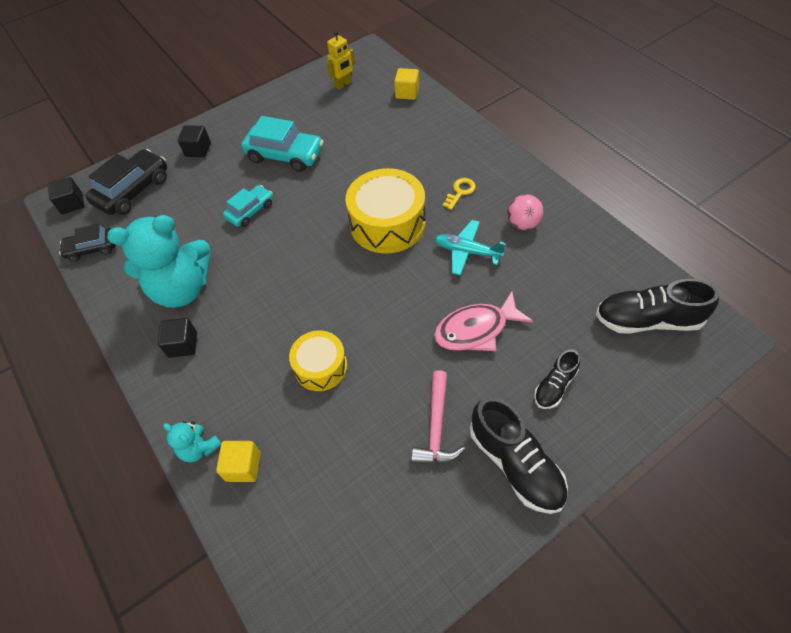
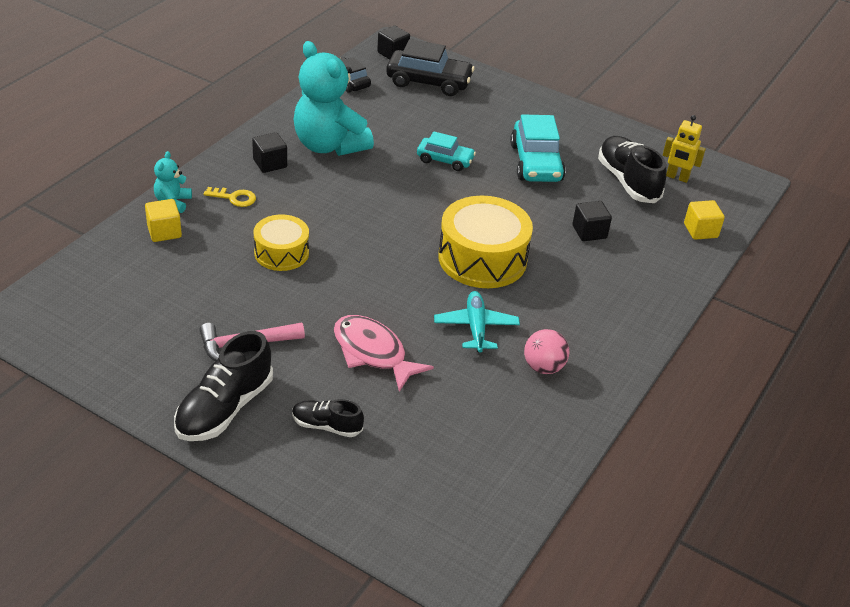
camera: 60 degrees right, 15 degrees down
(198, 150) = (506, 104): black cube -> black cube (589, 232)
(460, 192) = (563, 306): yellow key -> yellow key (234, 198)
(647, 320) = (452, 498): black shoe -> black shoe (628, 181)

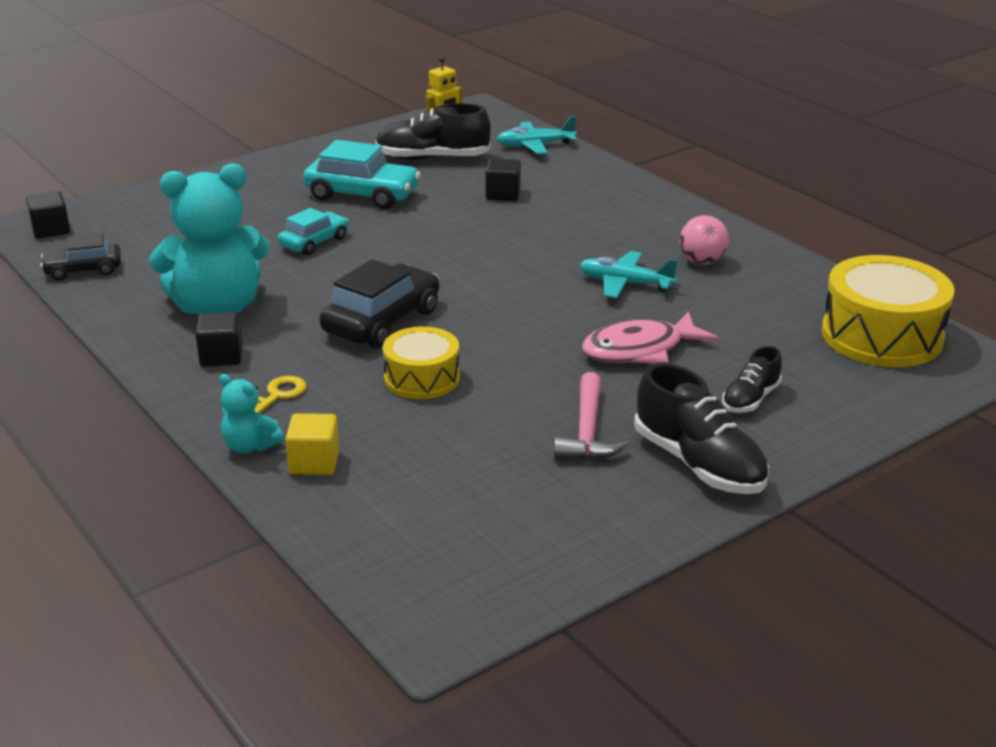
camera: 65 degrees left, 10 degrees down
(429, 82) = (141, 220): black car -> black car (382, 321)
(482, 258) = (512, 257): yellow drum -> yellow drum (881, 336)
(700, 231) = (535, 145): yellow cube -> turquoise plane

